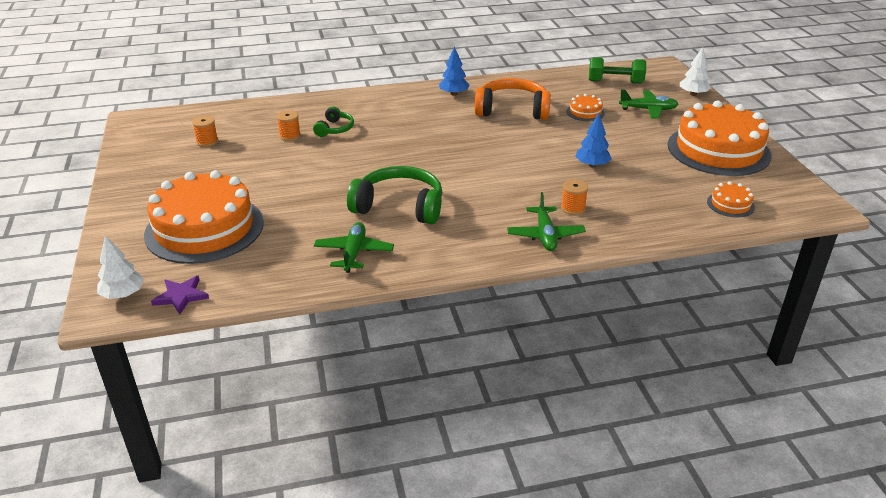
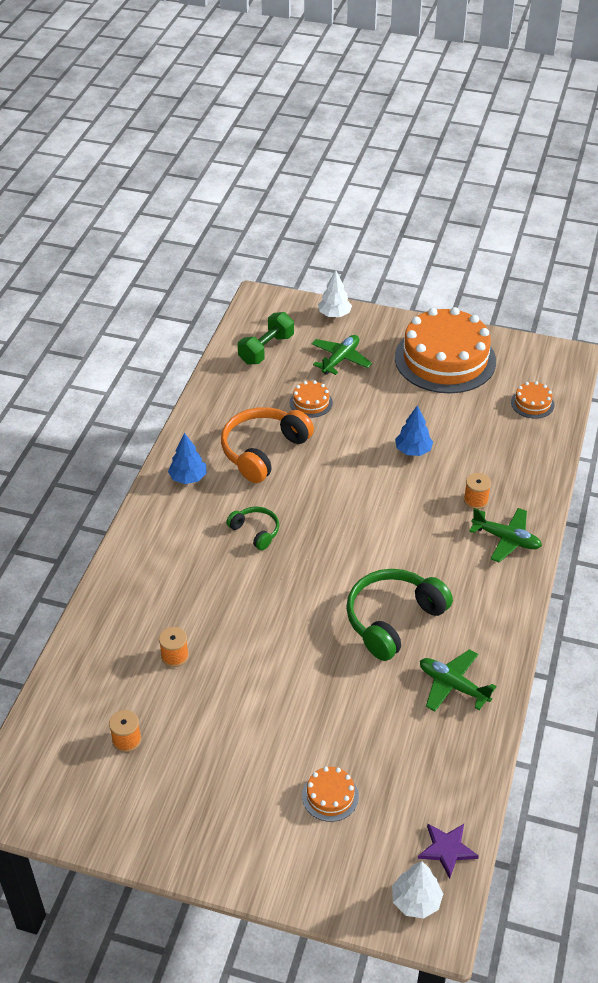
camera: 60 degrees left, 10 degrees up
(204, 228) = (330, 796): orange cake -> orange cake, size x0.41
(334, 129) = (189, 610): green headphones -> green headphones (255, 531)

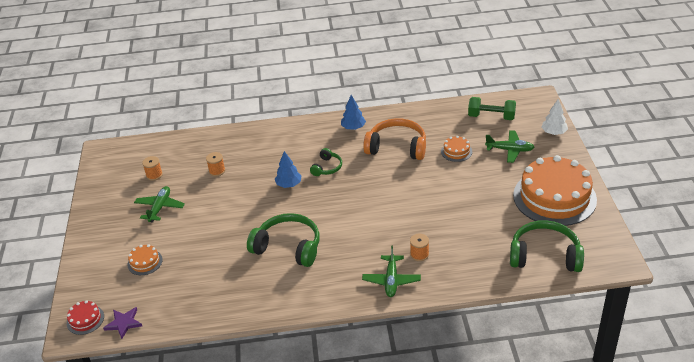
camera: 70 degrees right, 5 degrees down
(413, 450) = (446, 210): blue tree -> blue tree (289, 184)
(416, 901) = (85, 320): white tree -> red cake
(453, 686) = (247, 290): green plane -> green plane (160, 208)
(532, 403) = (545, 256): orange cake -> green headphones

